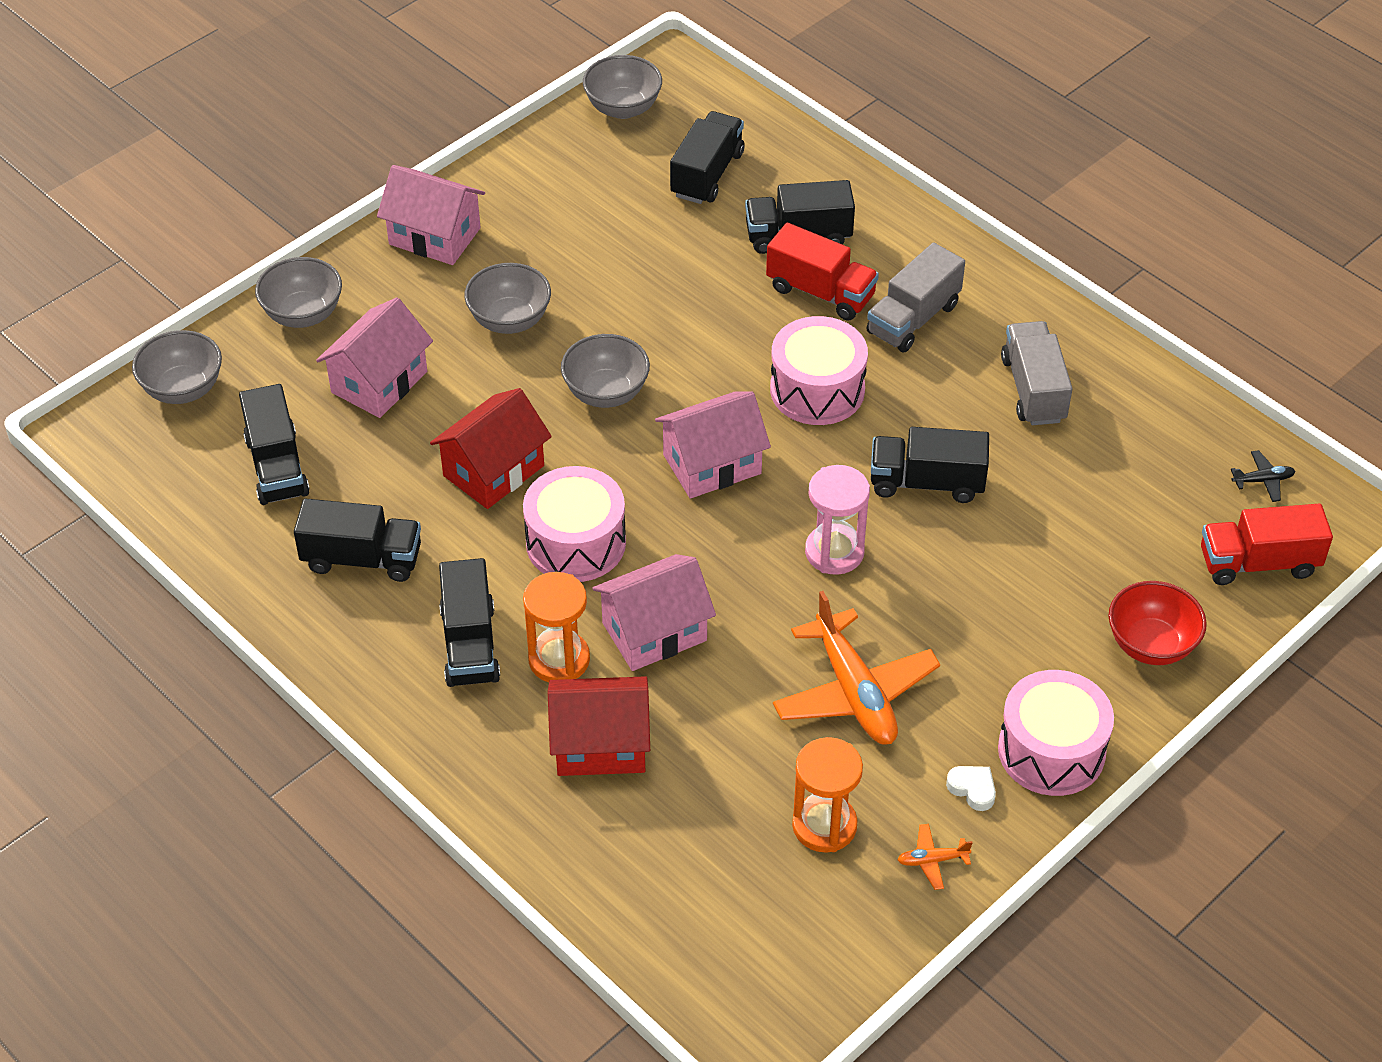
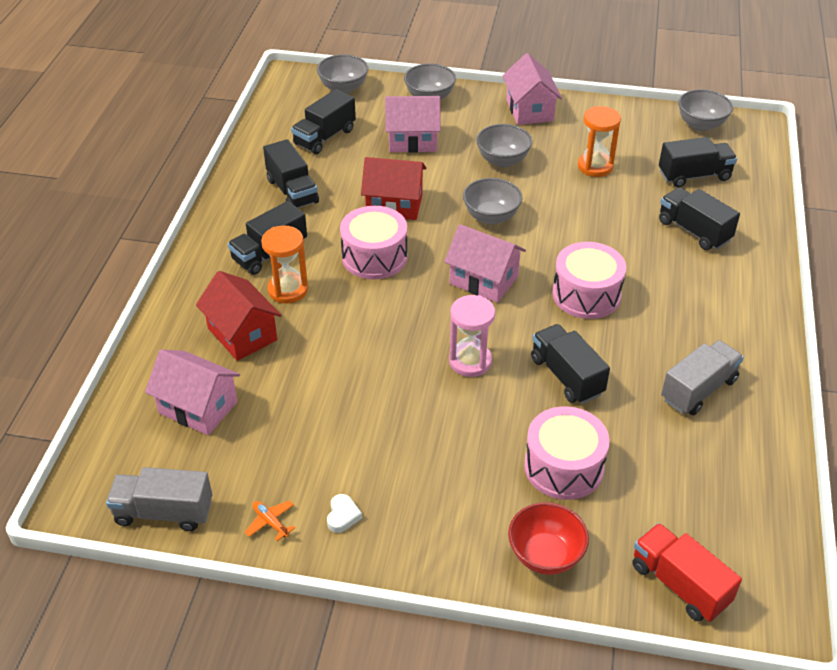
camera: 55 degrees right, 5 degrees down
(654, 631) = (340, 316): pink house -> pink house (198, 407)
(820, 292) = (662, 260): red truck -> none
(824, 825) = (258, 457): orange hourglass -> orange hourglass (595, 166)
(854, 692) = (371, 422): orange plane -> none
(913, 319) = (690, 308): grey truck -> grey truck (164, 512)
(1051, 750) = (407, 542): pink drum -> pink drum (563, 467)
(1263, 480) = (758, 551): black plane -> none

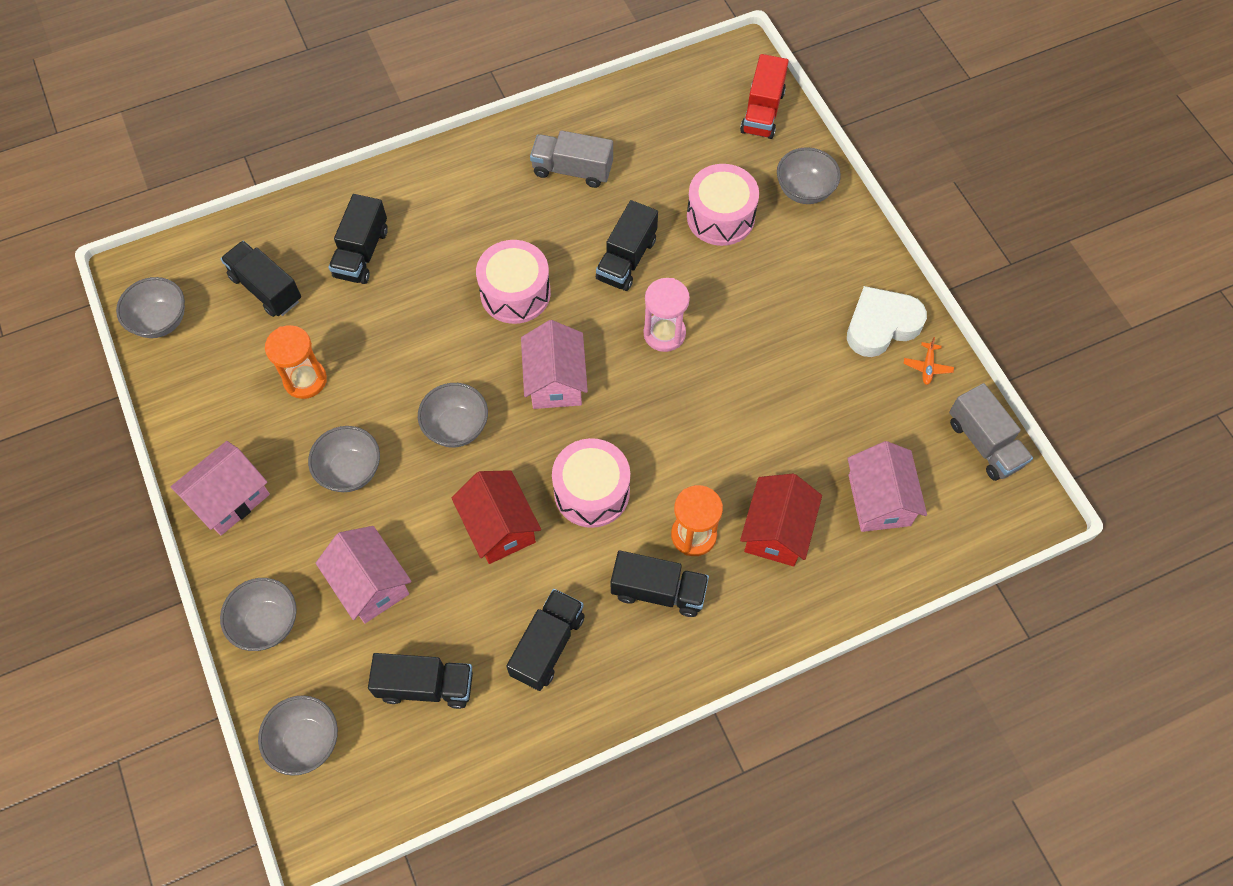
camera: 125 degrees left, 20 degrees up
(342, 516) = (881, 325): white heart -> white heart, size x2.31
(545, 555) = (804, 190): red bowl -> grey bowl

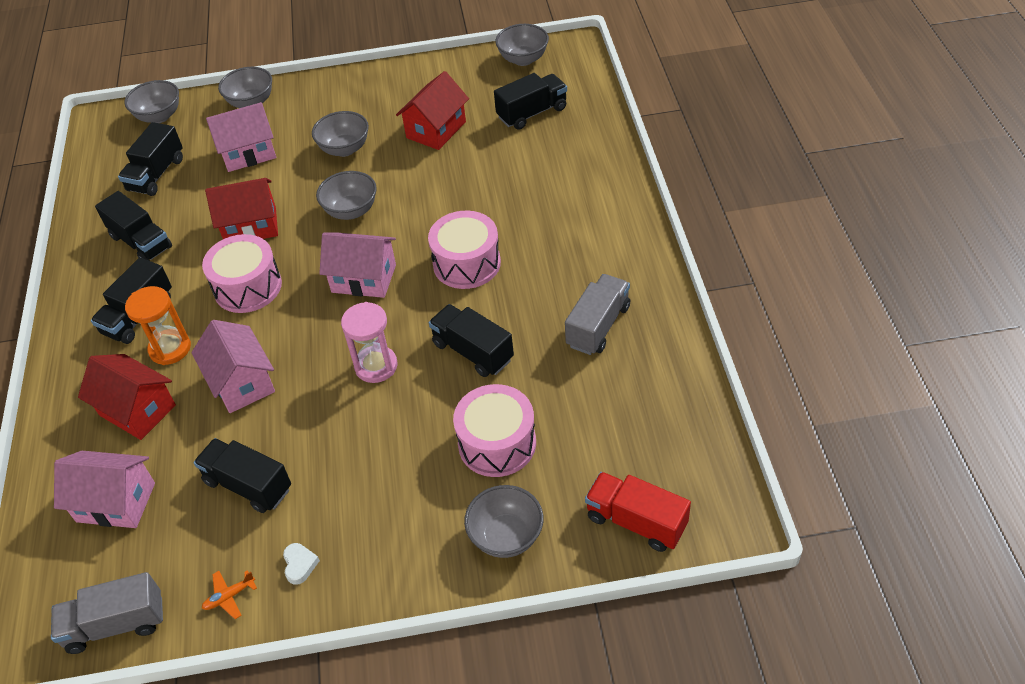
camera: 110 degrees right, 15 degrees down
(230, 498) = (355, 89): pink house -> pink house (242, 382)
(305, 380) = (436, 130): orange hourglass -> red house
(362, 253) = (548, 169): black truck -> black truck (248, 485)
(881, 325) = (300, 565): white heart -> white heart, size x0.43
(927, 367) = (229, 596): orange plane -> orange plane turned 60 degrees counterclockwise

